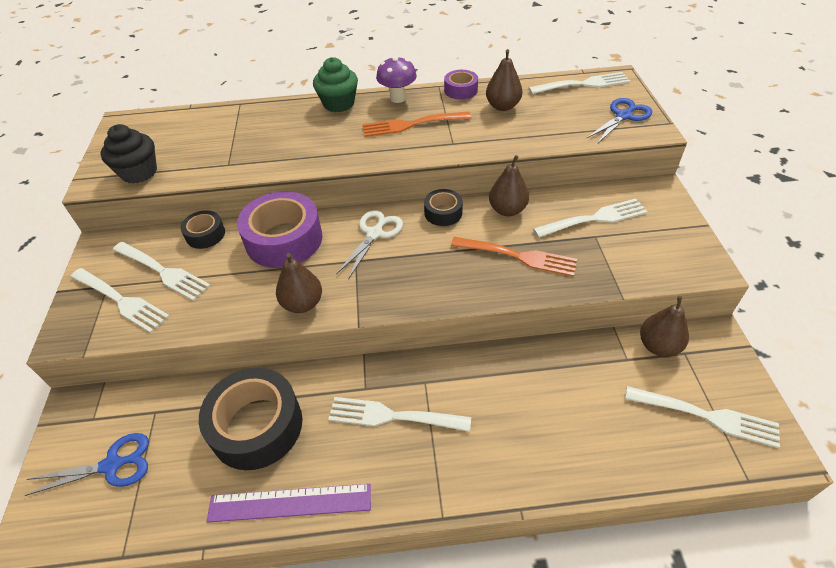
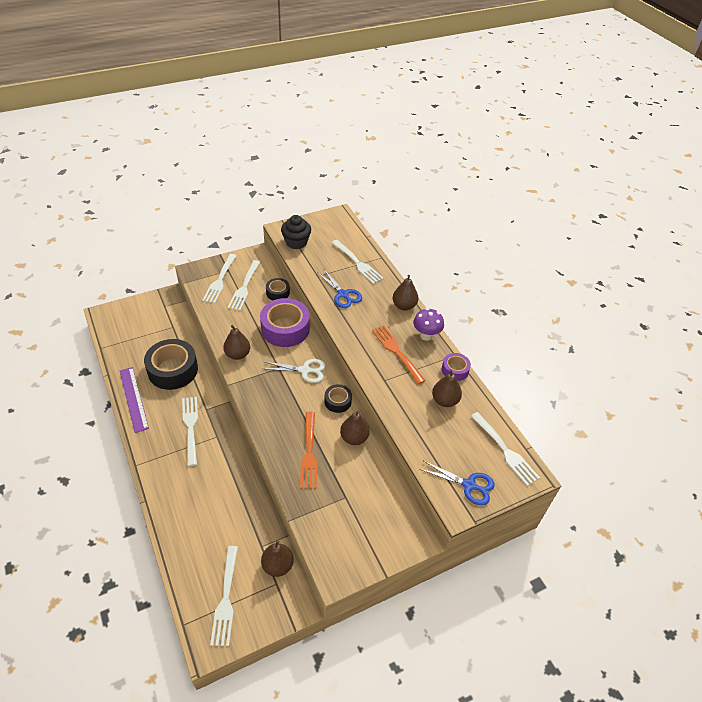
camera: 65 degrees right, 0 degrees up
(112, 465) = (142, 324): blue scissors -> blue scissors (343, 294)
(338, 104) = (404, 306): green cupcake -> brown pear
(593, 219) = (364, 494): white fork -> white fork (357, 263)

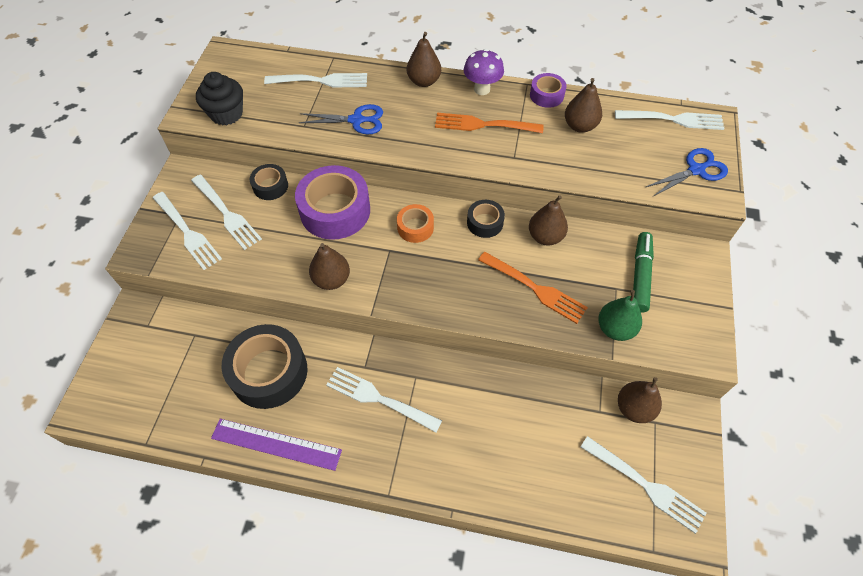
camera: 50 degrees left, 10 degrees up
(305, 370) = (415, 227): white scissors -> orange tape
(313, 511) = (615, 328): none -> green pear
(367, 506) = (640, 275): none -> green marker

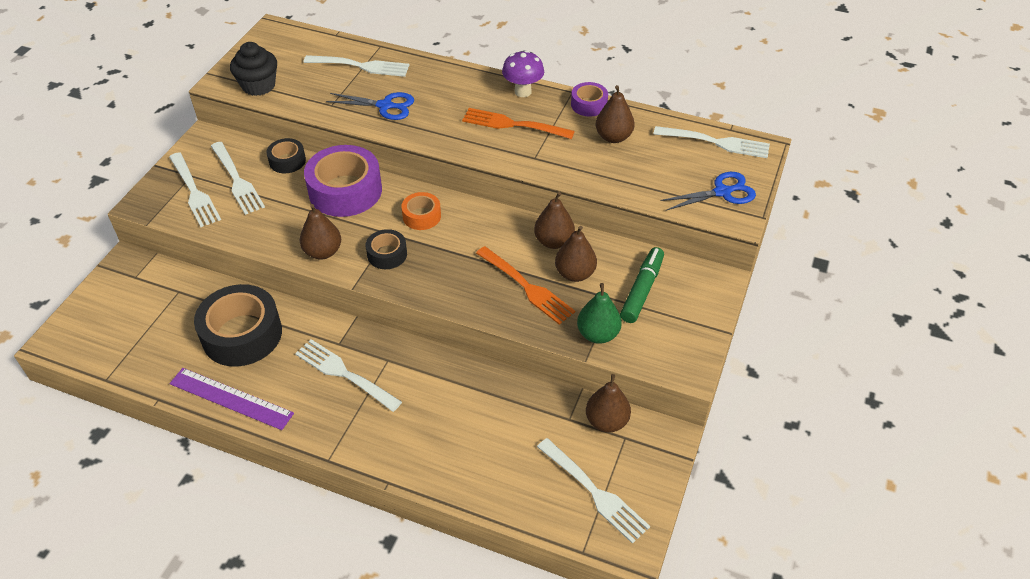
camera: 10 degrees right, 10 degrees down
(424, 81) = (465, 78): brown pear -> brown pear (575, 274)
(485, 223) = (495, 221): black tape -> black tape (387, 254)

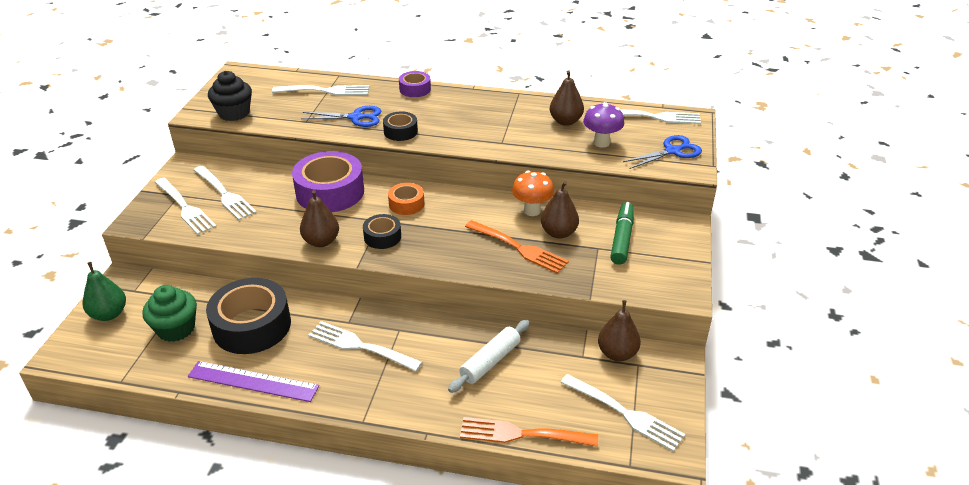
camera: 10 degrees left, 10 degrees down
(168, 327) = (176, 329): none -> green cupcake
(287, 161) = (269, 175): black tape -> black tape (400, 131)
(471, 411) = (490, 361): none -> white rolling pin
(514, 124) = (476, 120): orange fork -> orange fork (523, 434)
(523, 92) = (476, 96): purple mushroom -> purple mushroom (601, 143)
(553, 241) = (532, 211): brown pear -> orange mushroom
(589, 105) = (536, 100): purple tape -> purple tape (415, 89)
(598, 334) = (594, 277): green pear -> green pear (109, 314)

